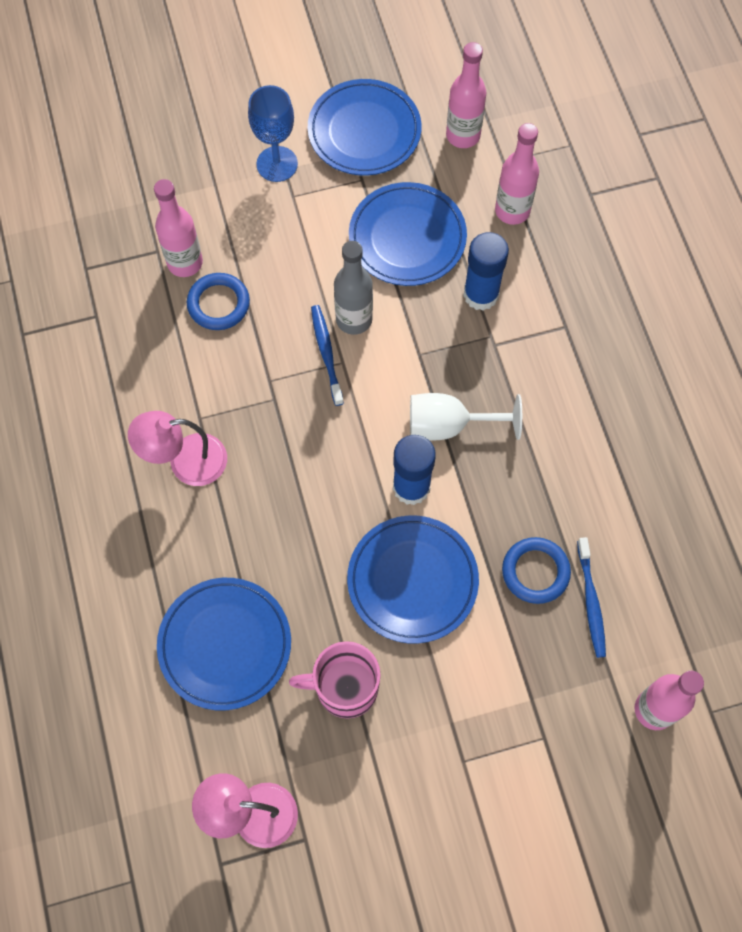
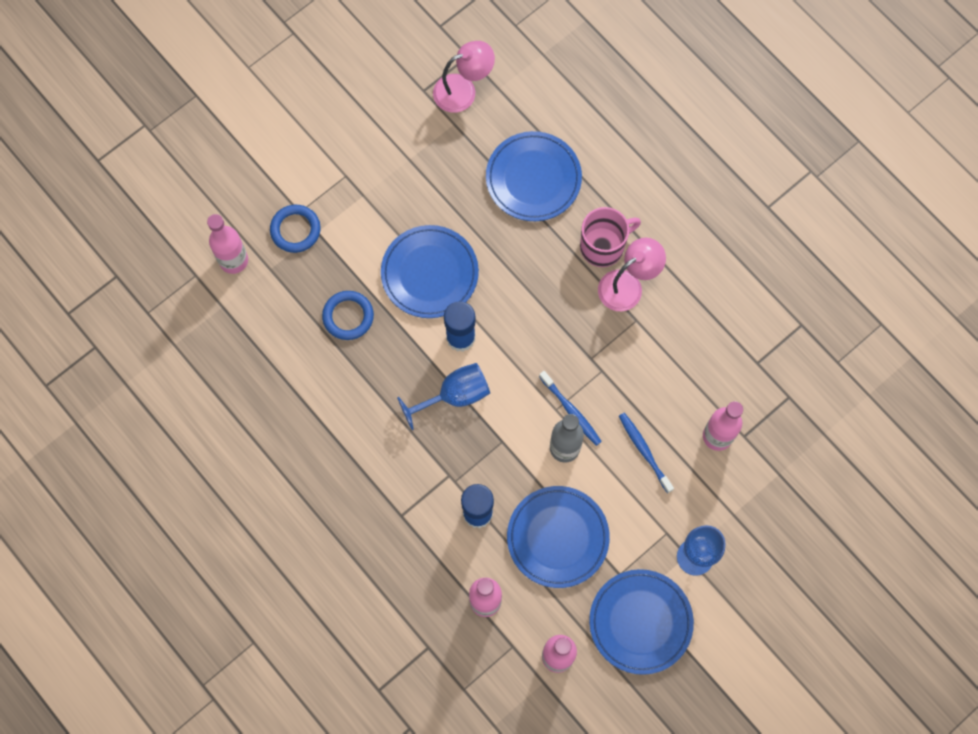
camera: 155 degrees right, 5 degrees up
(218, 304) = (672, 414): blue ring -> blue ring (295, 230)
(344, 688) = (442, 186): pink mug -> pink mug (603, 246)
(449, 425) = (454, 395): white goblet -> blue goblet
(591, 601) = (302, 313): blue toothbrush -> blue toothbrush (644, 451)

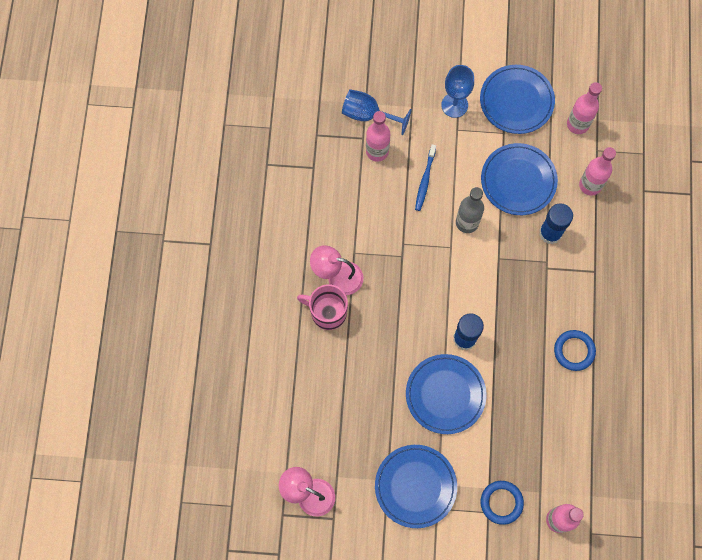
camera: 135 degrees left, 0 degrees up
(348, 316) = (519, 415): blue ring -> blue ring (574, 351)
(454, 395) = (500, 309): blue goblet -> blue goblet (368, 114)
(533, 178) = (325, 393): blue plate -> blue plate (415, 486)
(571, 411) = (443, 238): blue toothbrush -> none

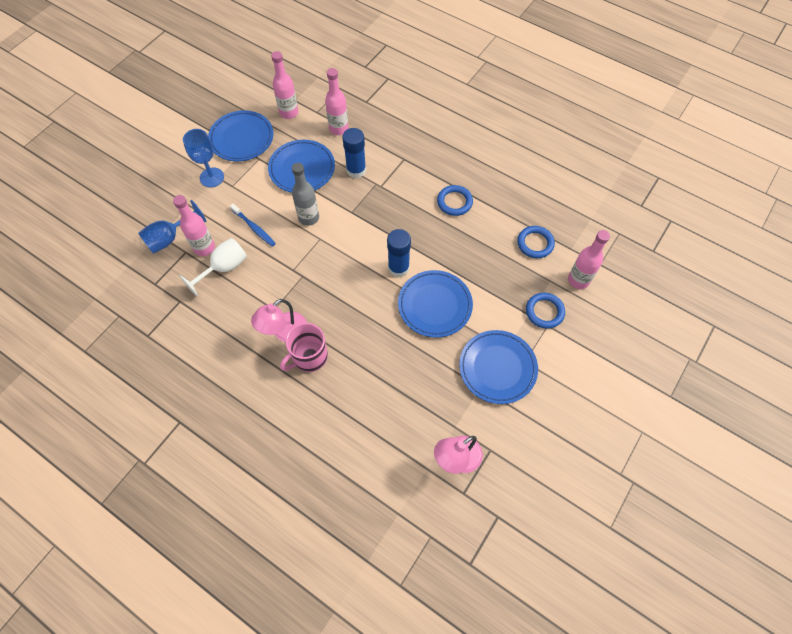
camera: 60 degrees left, 10 degrees down
(367, 182) = (224, 268): none -> white goblet
(574, 456) = (535, 243): none -> blue ring

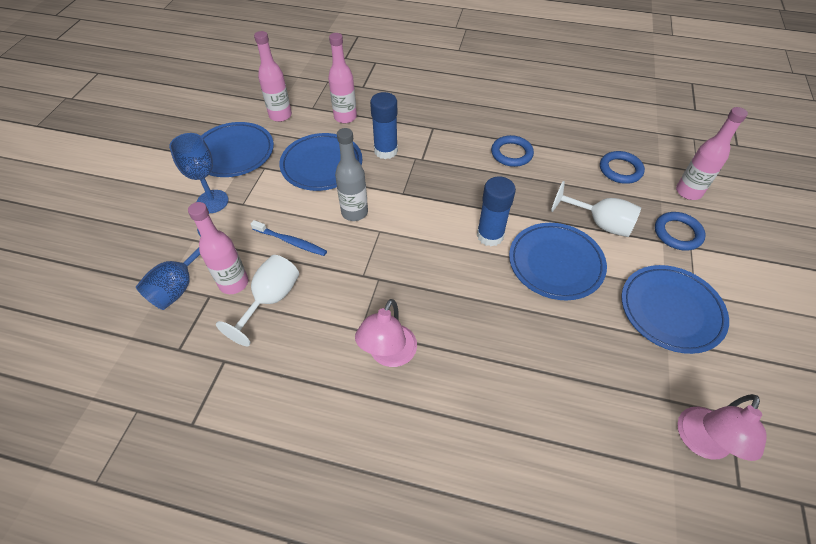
camera: 20 degrees left, 10 degrees down
(309, 357) = (437, 376): pink mug -> none
(488, 284) = (600, 223): none -> white goblet

